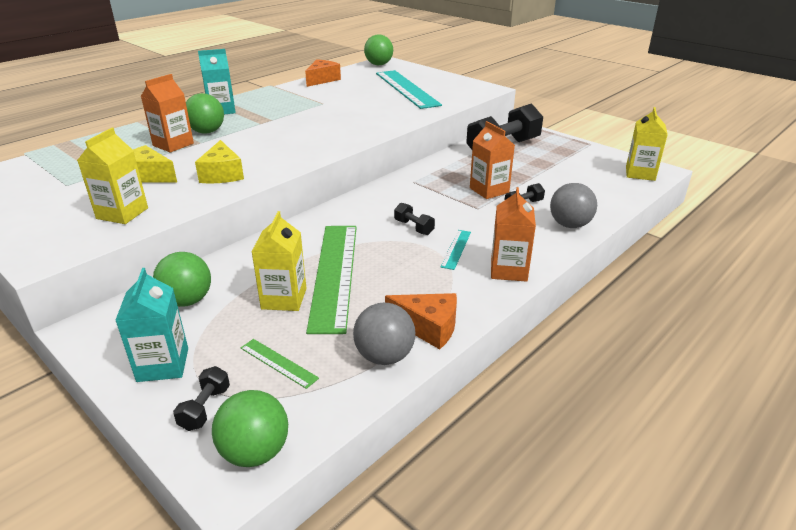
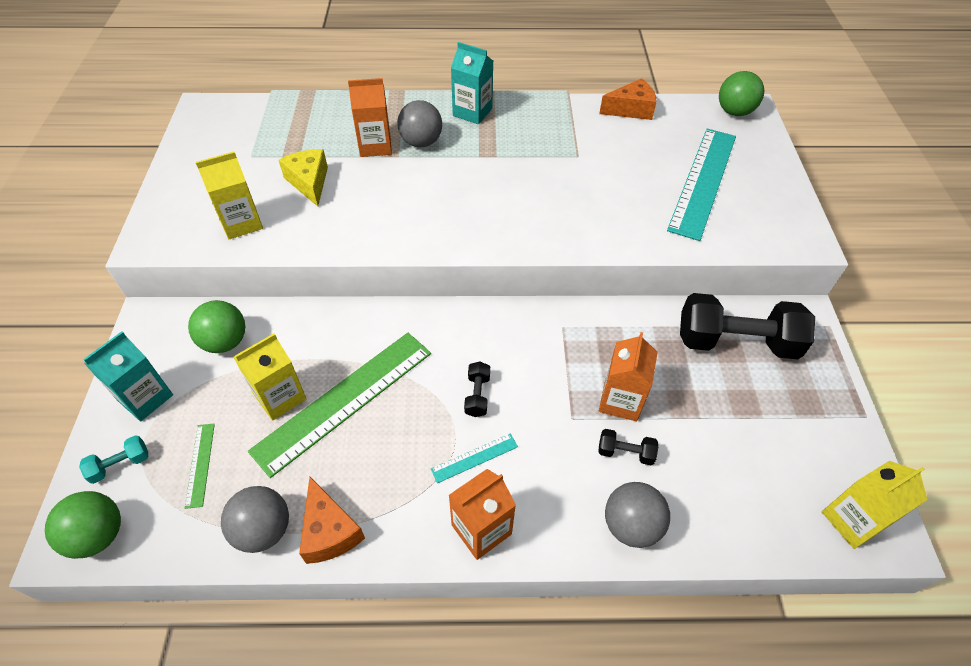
camera: 45 degrees right, 20 degrees up
(205, 408) = (120, 465): black dumbbell -> turquoise dumbbell
(207, 132) = (421, 142): green ball -> grey ball
(222, 174) = (360, 219): yellow cheese -> none

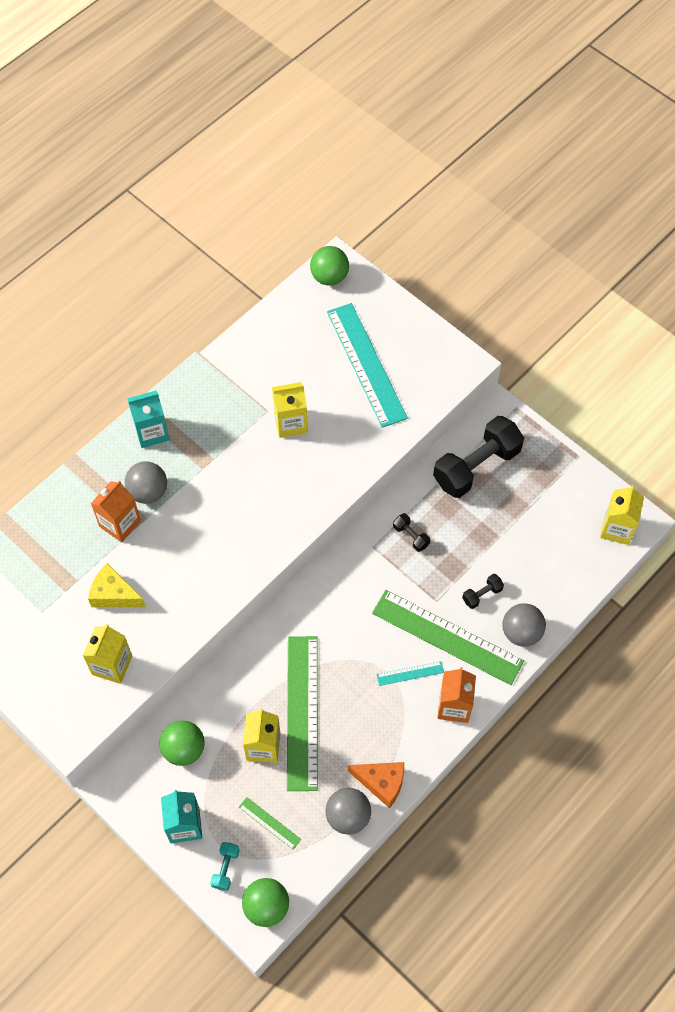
camera: 45 degrees left, 10 degrees up
(474, 458) = (410, 673): turquoise ruler -> turquoise ruler turned 60 degrees clockwise
(477, 395) = (372, 636): black dumbbell -> black dumbbell (411, 536)
(547, 459) = (447, 637): none -> green ruler
(587, 175) = (290, 423): none -> yellow carton
(620, 400) = (450, 565): orange carton -> none
(631, 109) = (259, 333): orange cheese -> none

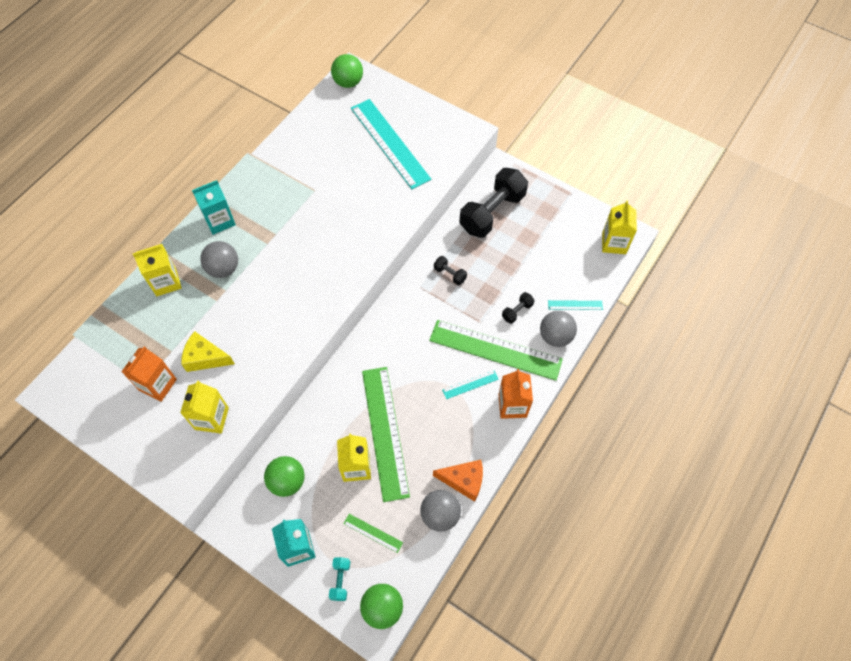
camera: 10 degrees left, 0 degrees up
(120, 524) = (202, 298): orange carton -> orange carton (158, 385)
(290, 423) = (335, 197): yellow carton -> yellow carton (166, 282)
(553, 598) = (575, 305): none -> turquoise ruler

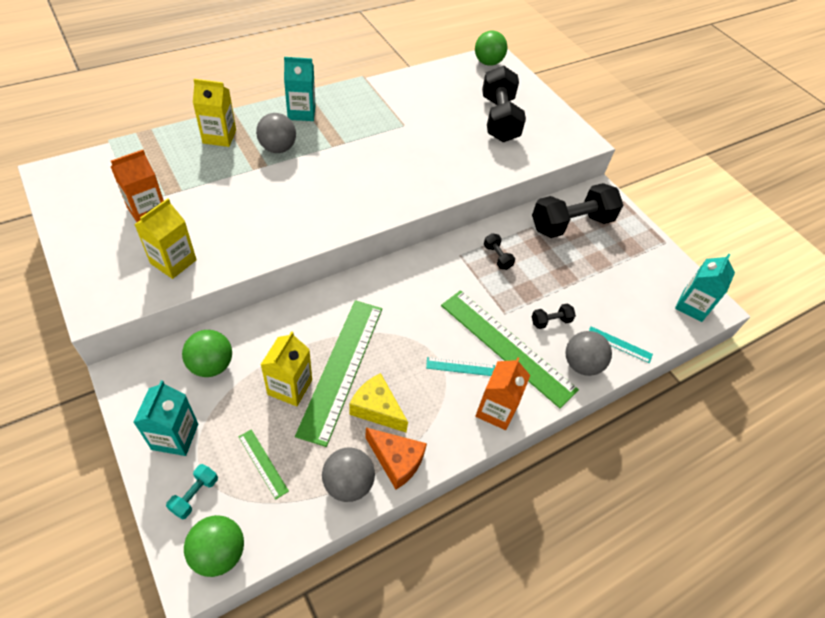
camera: 20 degrees right, 10 degrees down
(205, 358) = (207, 209): yellow cheese -> yellow cheese (376, 409)
(390, 143) = (499, 119): turquoise ruler -> black dumbbell
(614, 243) = (692, 306): yellow carton -> turquoise carton

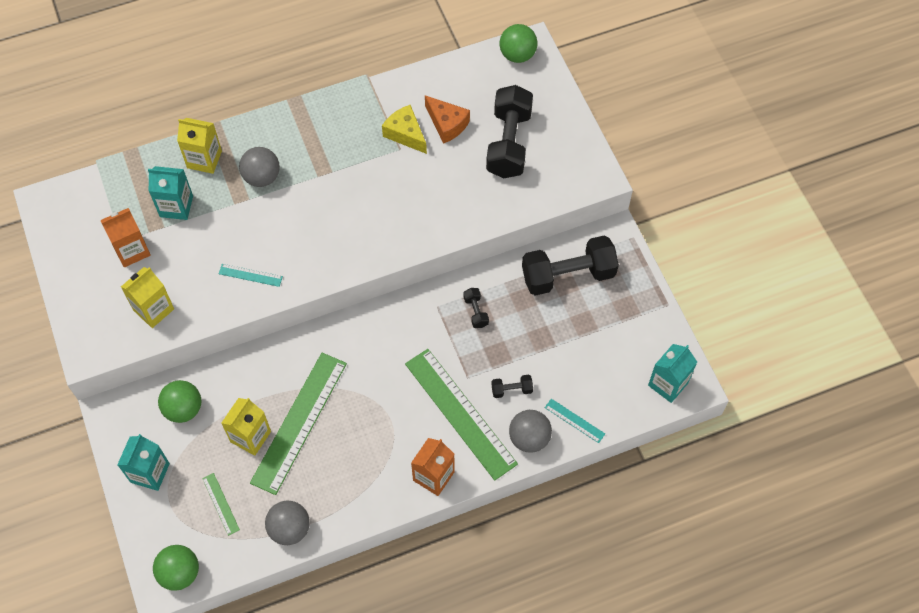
camera: 15 degrees right, 10 degrees up
(195, 495) = (164, 524): turquoise dumbbell -> none
(301, 112) = (292, 128): turquoise carton -> turquoise carton (176, 206)
(376, 409) = (325, 464): yellow cheese -> yellow cheese (405, 134)
(396, 461) = (334, 513): orange cheese -> orange cheese (447, 124)
(460, 367) = (410, 430): turquoise ruler -> turquoise ruler (250, 275)

